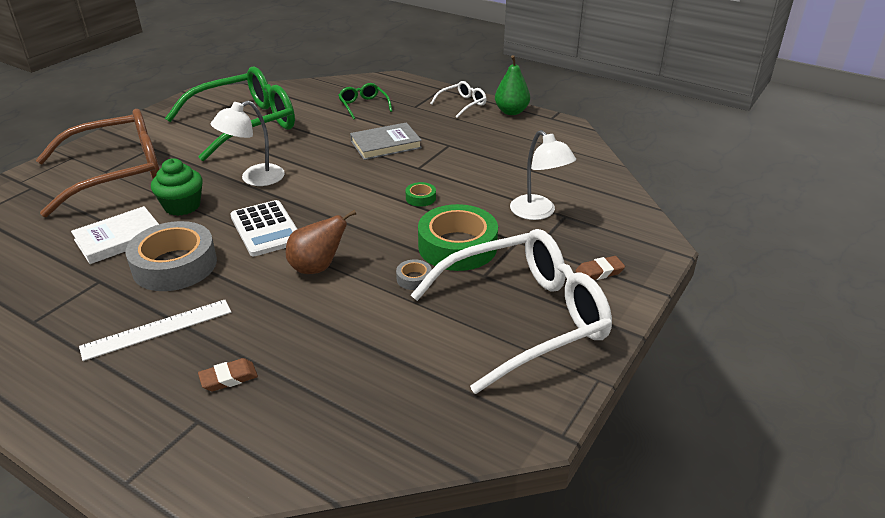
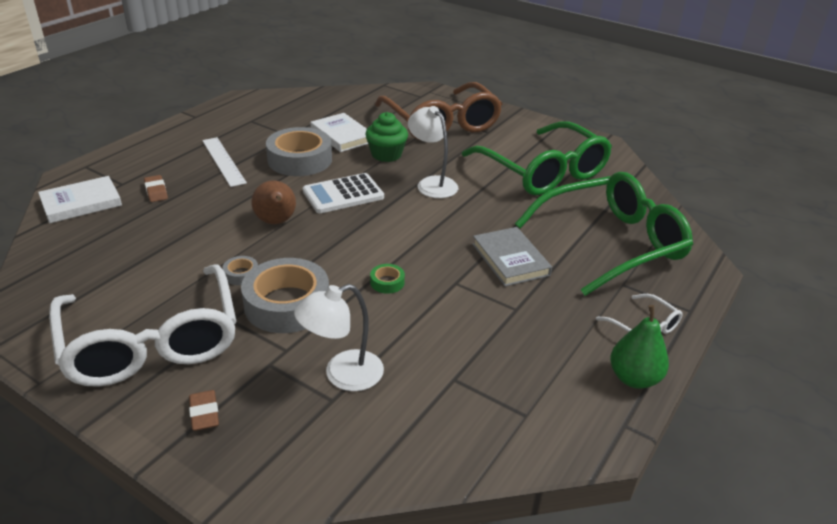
camera: 90 degrees right, 0 degrees up
(248, 451) = (81, 203): none -> white book
(363, 106) = (611, 243): green glasses -> green glasses, size x2.36
(457, 246) = (287, 304): green tape -> grey tape

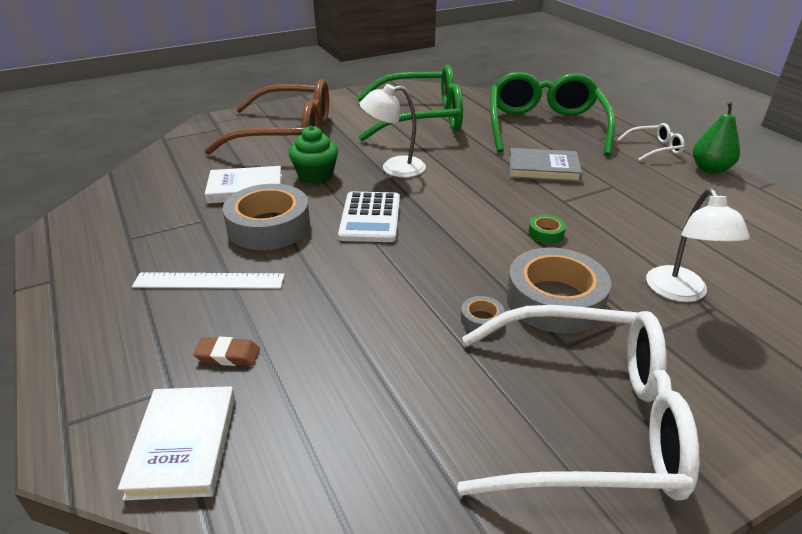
camera: 60 degrees left, 0 degrees up
(204, 413) = (727, 398): brown eraser -> none
(276, 222) = (390, 272): brown pear -> none

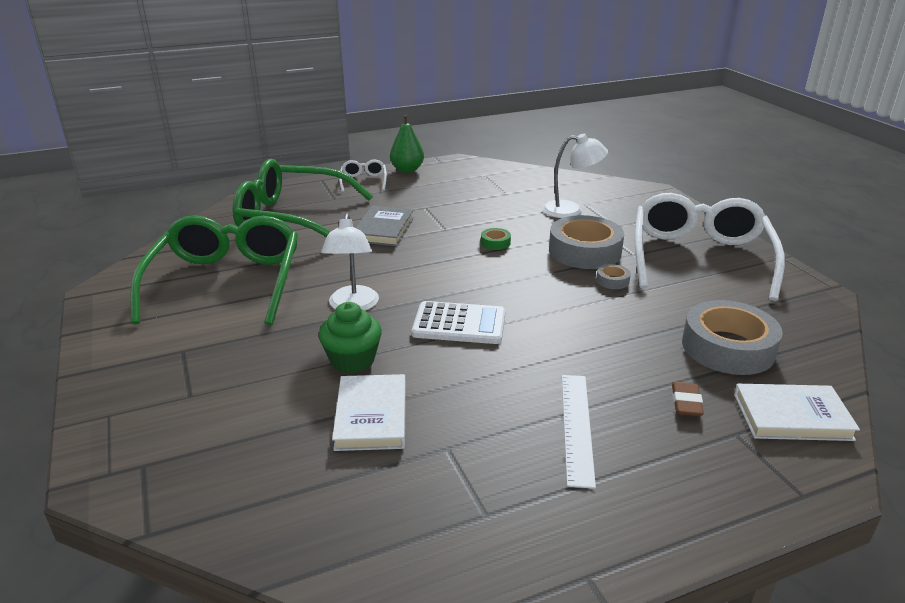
camera: 85 degrees left, 5 degrees down
(269, 226) = (468, 391): grey tape -> grey tape (728, 347)
(287, 134) = (212, 387): brown glasses -> none

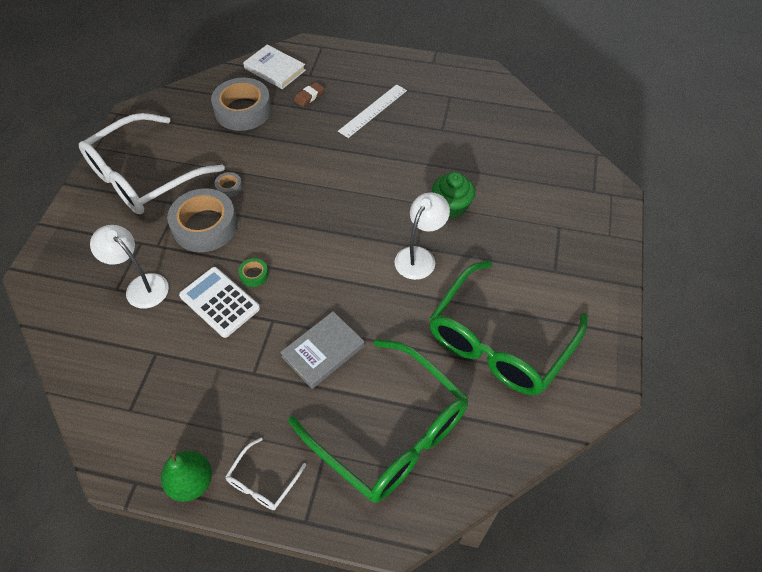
camera: 145 degrees left, 25 degrees up
(371, 416) = (465, 163): white book -> none
(459, 324) = (365, 202): white calculator -> white calculator (220, 302)

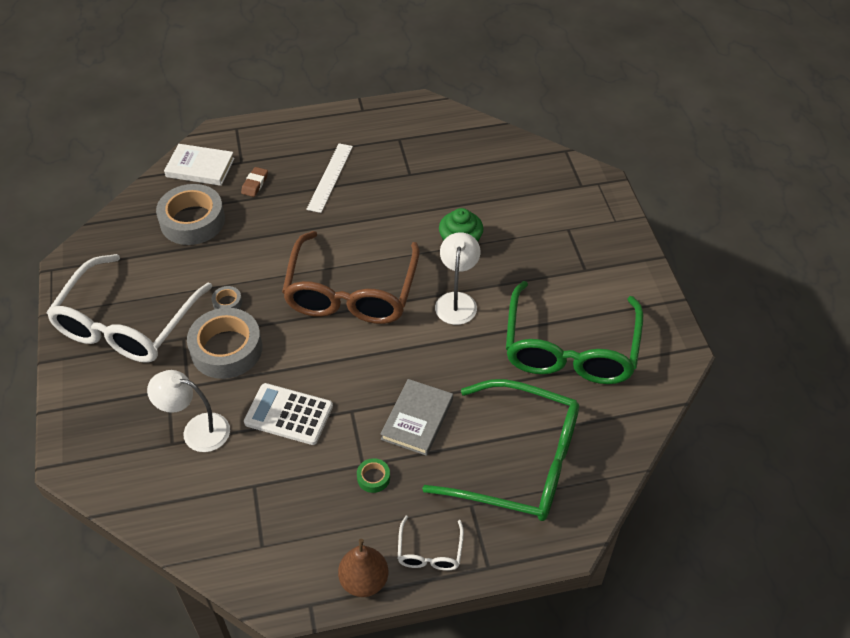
camera: 25 degrees left, 5 degrees down
(191, 482) = (364, 581): green pear -> brown pear
(254, 275) = (307, 376): green tape -> green tape (373, 478)
(333, 215) = (351, 292): none -> brown glasses

